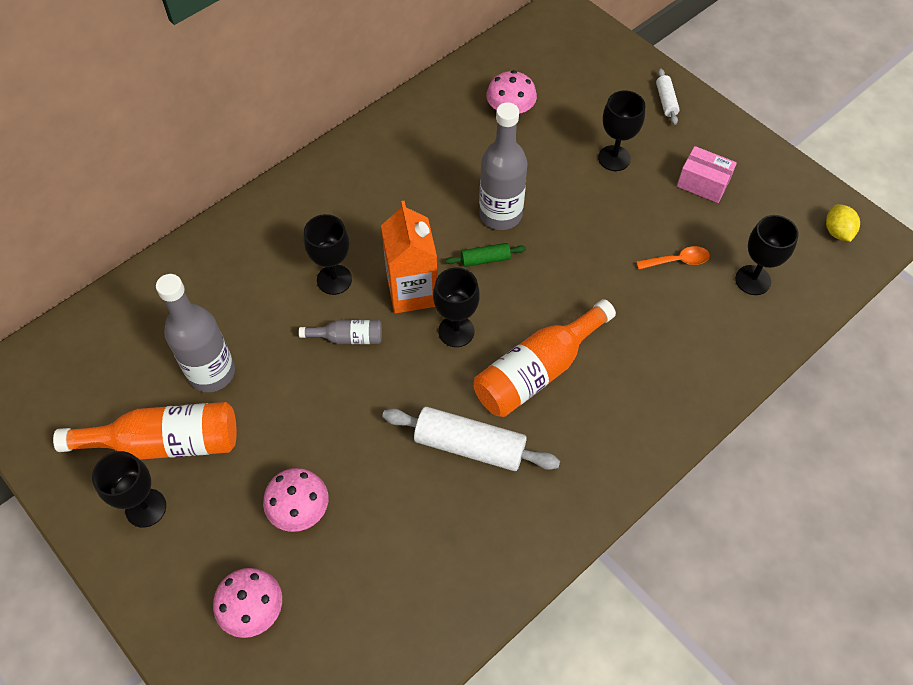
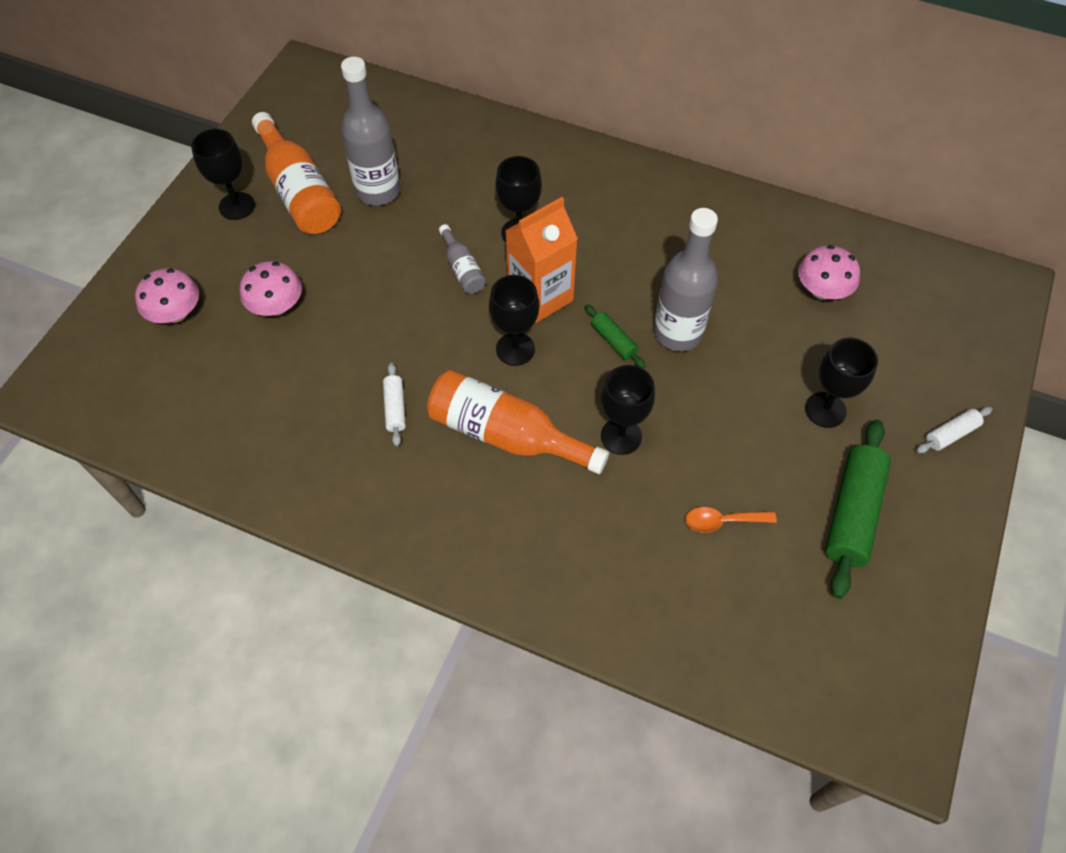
camera: 65 degrees right, 0 degrees up
(469, 445) = (395, 408): white rolling pin -> white rolling pin, size x0.50
(677, 261) = (722, 521): orange spoon -> orange spoon turned 120 degrees clockwise
(703, 184) = (852, 513): pink box -> green rolling pin
(753, 280) = (744, 611): black goblet -> black goblet (621, 436)
(837, 232) = (882, 693): yellow lemon -> none

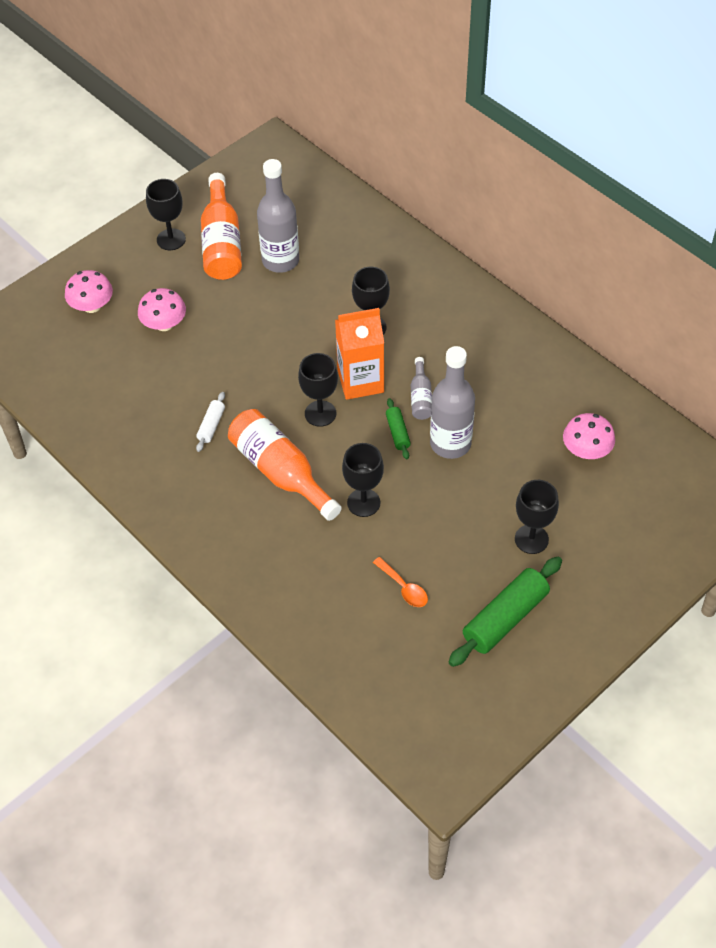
camera: 25 degrees right, 5 degrees down
(462, 269) = (313, 341): grey bottle -> grey bottle (421, 397)
(722, 521) = (404, 588): orange spoon -> orange spoon turned 150 degrees counterclockwise
(951, 434) = (620, 592): white rolling pin -> none

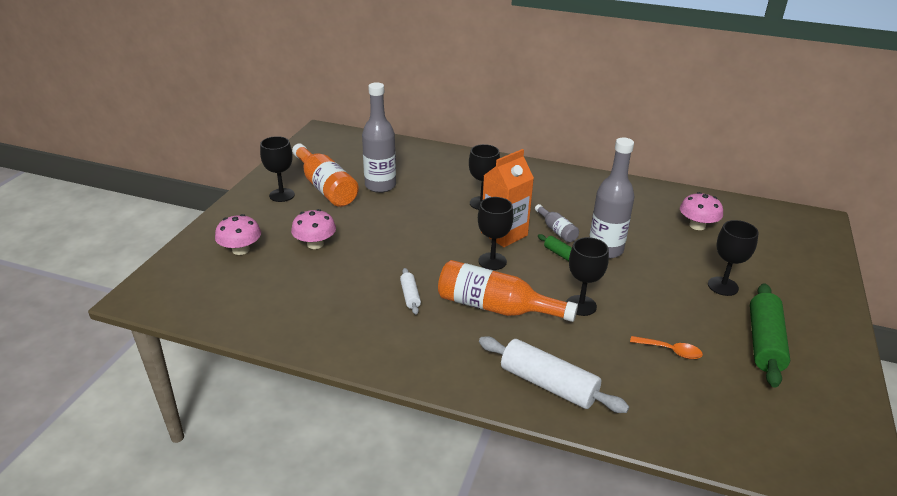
camera: 30 degrees left, 20 degrees down
(262, 573) = (548, 384): none -> white rolling pin

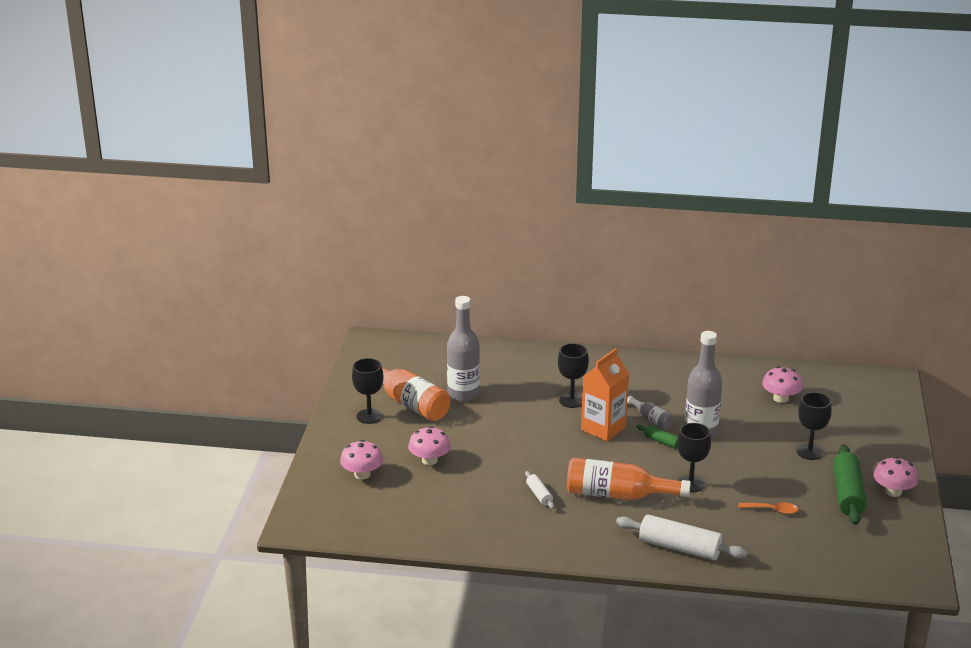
camera: 10 degrees left, 5 degrees down
(492, 261) = (601, 455): black goblet -> none
(821, 347) = (893, 491): none -> pink mushroom

